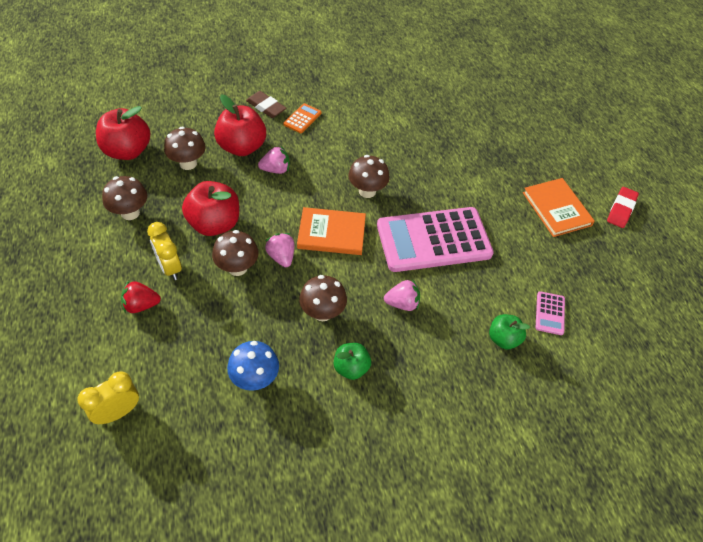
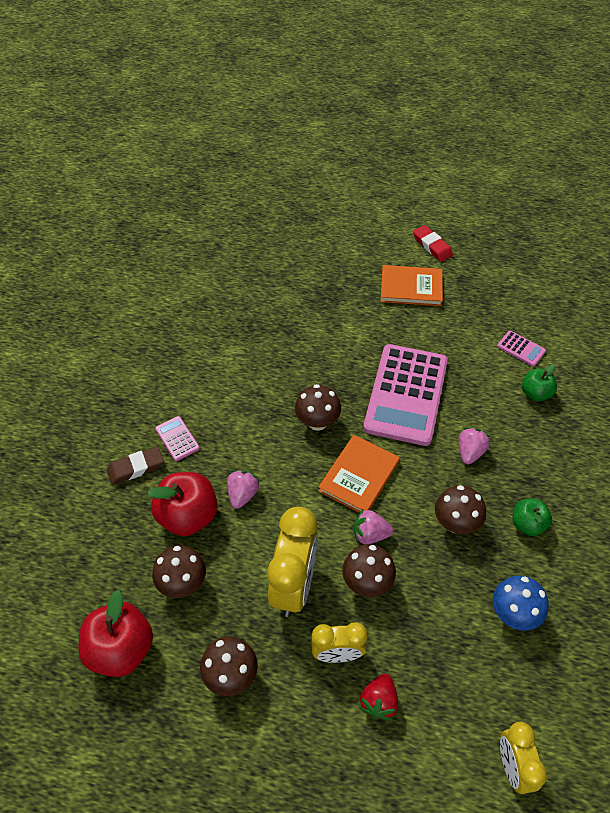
camera: 60 degrees left, 0 degrees up
(214, 224) = (294, 585): red apple -> yellow clock
(302, 119) = (177, 439): orange calculator -> pink calculator

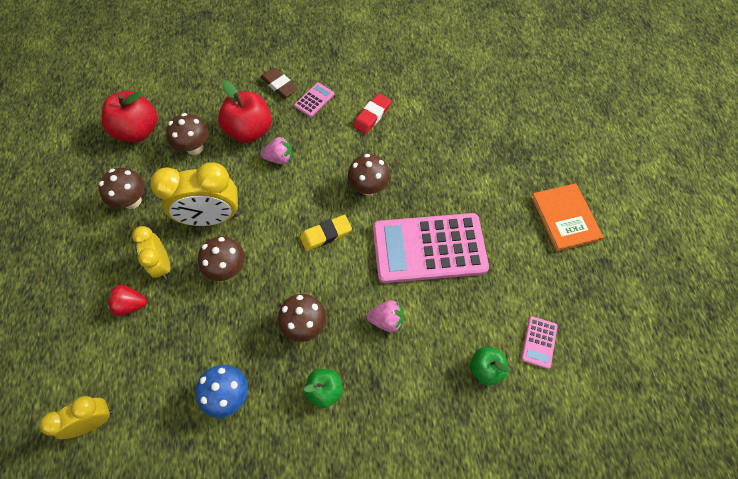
camera: 70 degrees right, 10 degrees up
(359, 476) = (326, 234): orange book -> yellow eraser
(370, 534) = (272, 259): pink strawberry -> none
(432, 246) = (635, 223): red eraser -> red eraser (372, 116)

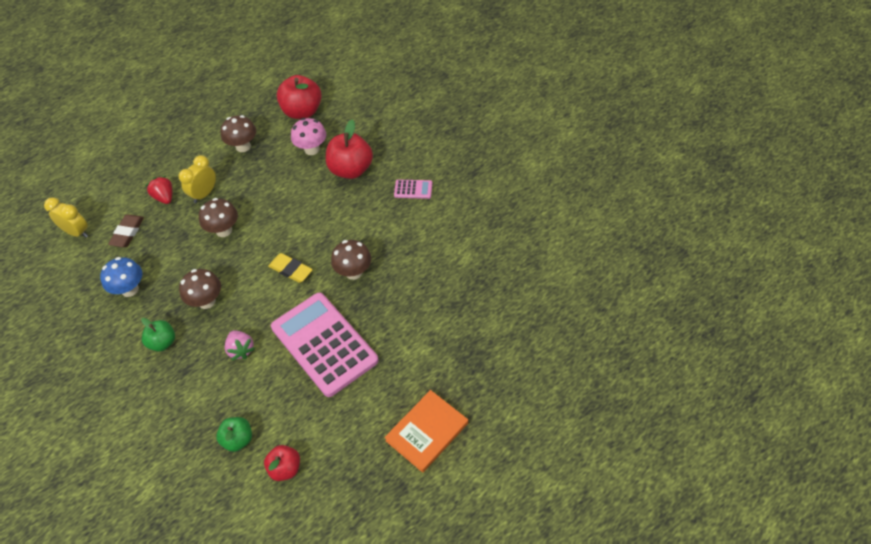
camera: 60 degrees right, 10 degrees down
(194, 147) = (312, 149): brown mushroom -> pink mushroom
(212, 218) = (259, 196): yellow clock -> none
(279, 85) = (409, 160): brown eraser -> brown eraser (127, 233)
(280, 158) = (339, 202): pink strawberry -> none
(372, 116) = (428, 235): red eraser -> none
(539, 342) = (285, 468): pink calculator -> red apple

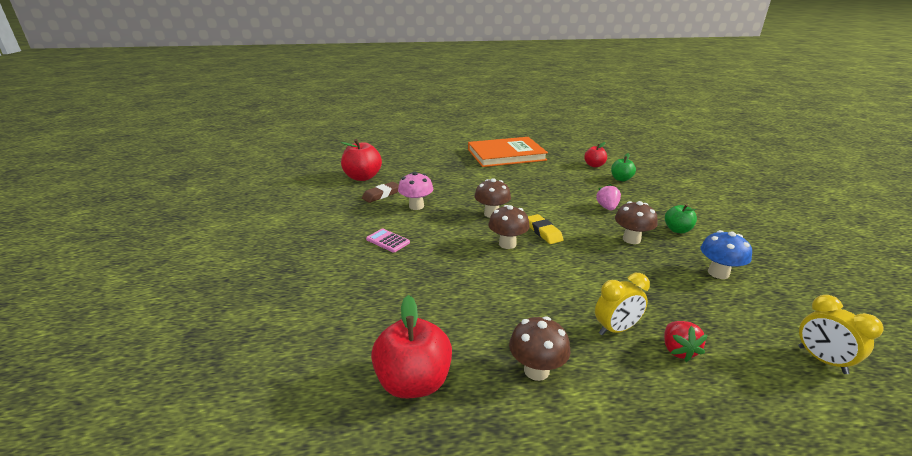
camera: 150 degrees left, 25 degrees down
(127, 233) = (733, 328): brown eraser -> brown eraser (381, 195)
(224, 230) = (599, 282): brown mushroom -> brown mushroom (507, 244)
(312, 149) = (446, 320): pink mushroom -> pink mushroom (416, 206)
(324, 344) = (542, 192): pink calculator -> none
(351, 170) = (424, 279): red apple -> red apple (362, 177)
(427, 432) = (506, 155): orange book -> orange book, size x1.62

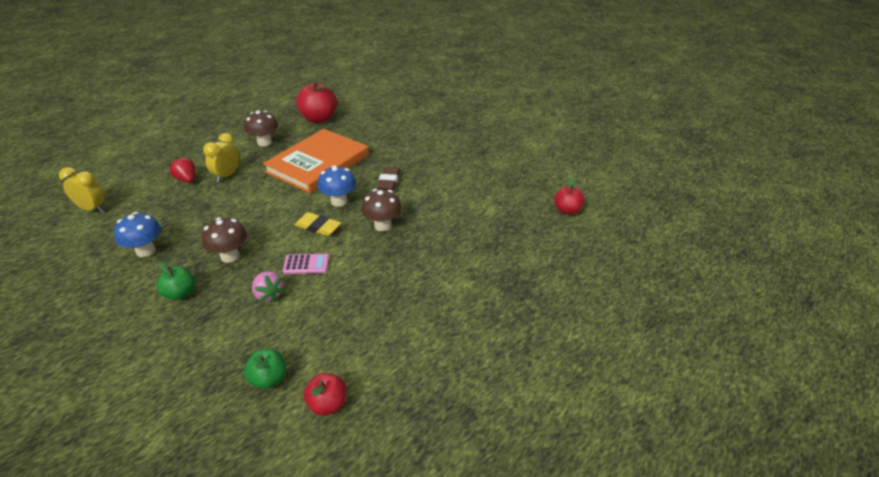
camera: 140 degrees right, 10 degrees up
(362, 177) = (567, 210): red apple -> red apple, size x0.59
(381, 195) = (509, 199): brown eraser -> brown eraser (388, 181)
(388, 241) = (429, 165): pink calculator -> pink calculator (306, 264)
(416, 206) = (459, 202): pink mushroom -> none
(506, 155) = (486, 355): orange book -> orange book (318, 163)
(507, 244) = (339, 201): brown mushroom -> blue mushroom

